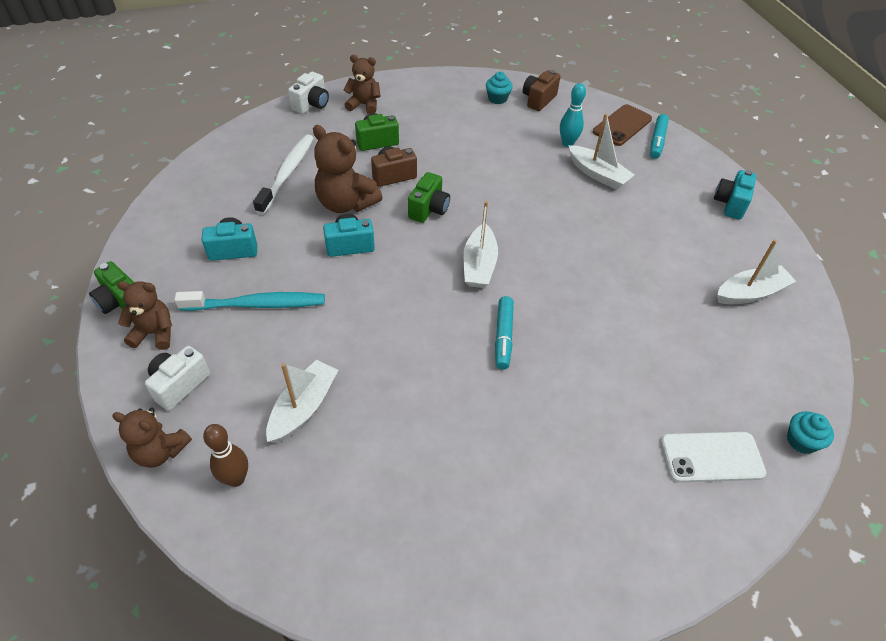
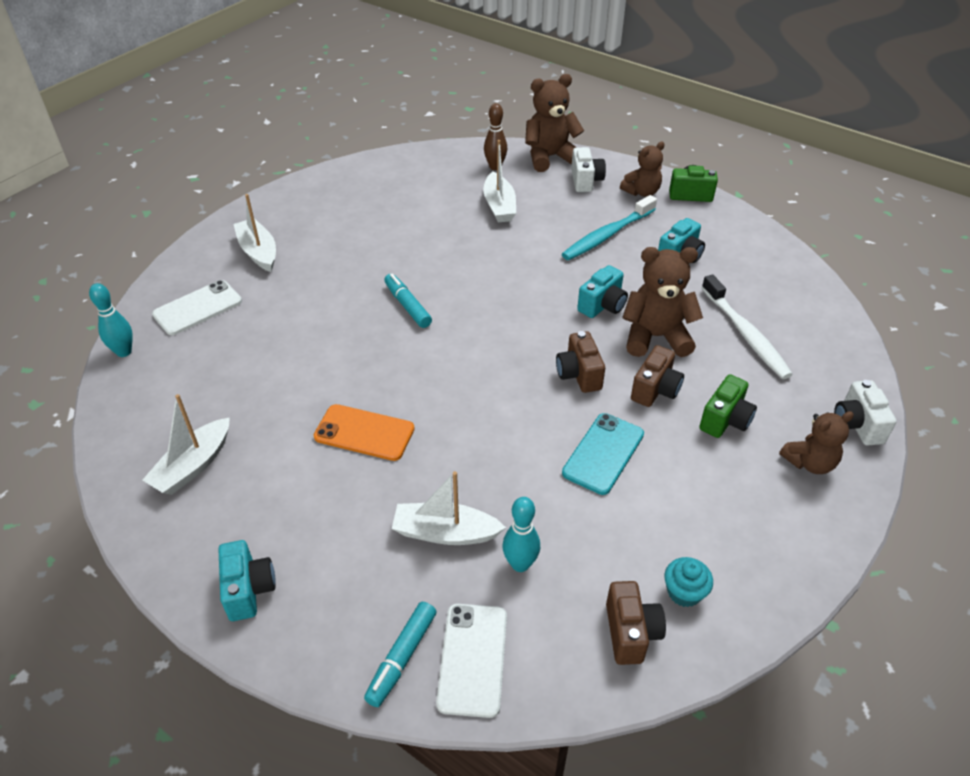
camera: 145 degrees right, 5 degrees down
(160, 451) = (550, 157): brown teddy bear -> brown teddy bear, size x1.54
(429, 209) = (579, 374): green camera -> brown camera
(468, 163) = (603, 453): none -> turquoise phone
(479, 265) = (479, 349): white boat -> white boat (258, 252)
(611, 251) = (364, 433): none -> orange phone
(622, 125) = (472, 659): brown phone -> white phone
(657, 141) = (402, 657): turquoise marker -> turquoise marker turned 135 degrees counterclockwise
(801, 441) = (124, 352): turquoise cupcake -> turquoise bowling pin

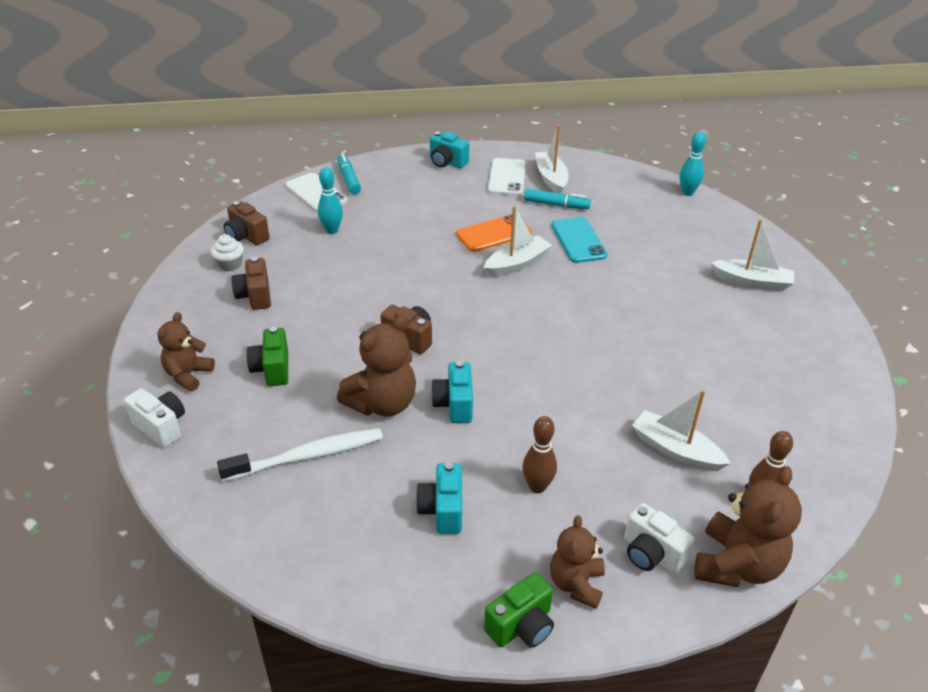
camera: 135 degrees right, 5 degrees down
(198, 308) = (704, 231): white phone -> white phone (507, 177)
(407, 306) = (591, 311): turquoise marker -> turquoise marker (556, 205)
(445, 533) = (386, 221): white boat -> white boat (517, 264)
(603, 453) = (339, 301): turquoise phone -> turquoise phone (578, 240)
(607, 235) = (537, 487): turquoise toothbrush -> brown bowling pin
(655, 390) = (343, 361): brown camera -> brown camera (255, 296)
(684, 592) = (230, 264): turquoise cupcake -> white cupcake
(745, 334) = (307, 456): white toothbrush -> white toothbrush turned 135 degrees clockwise

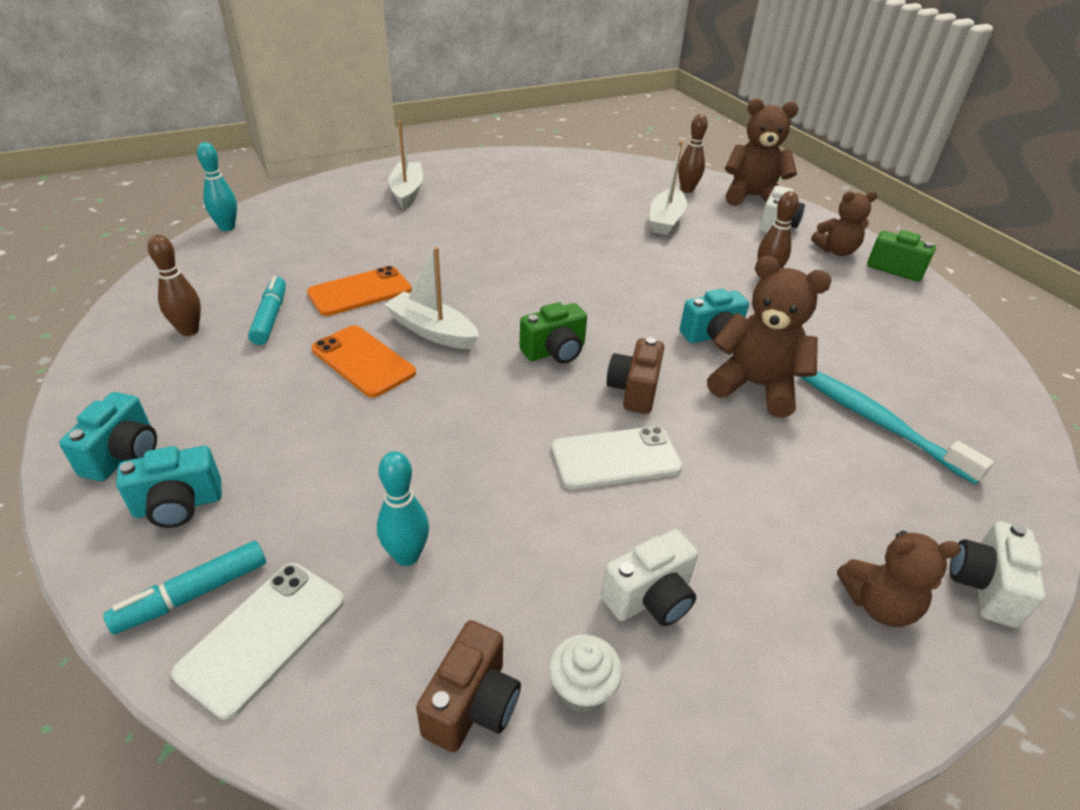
camera: 110 degrees left, 0 degrees up
(255, 296) = (650, 598): brown camera -> white camera
(272, 369) = (786, 505): green camera -> green camera (555, 352)
(307, 456) = (878, 422): white toothbrush -> turquoise toothbrush
(442, 510) = (842, 319): turquoise camera -> turquoise camera (179, 505)
(507, 177) = (186, 373): white phone -> white phone (615, 458)
(551, 178) = (189, 330): white boat -> brown bowling pin
(578, 240) = (360, 292): turquoise phone -> orange phone

